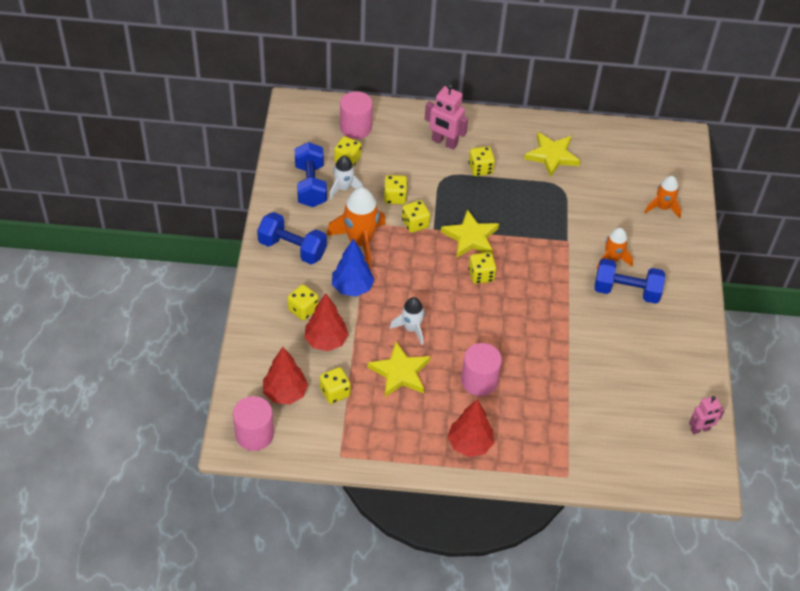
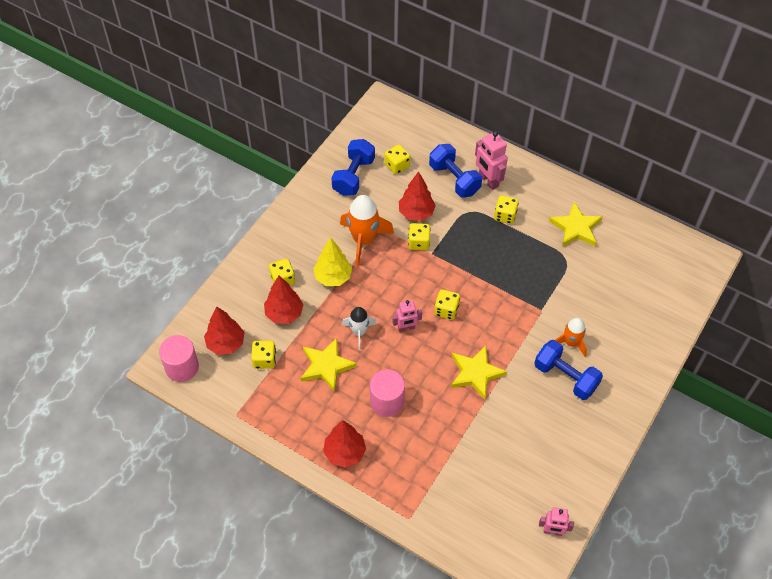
camera: 30 degrees right, 5 degrees up
(292, 248) = (306, 224): blue dumbbell -> blue dumbbell (454, 179)
(343, 188) = (379, 189): white rocket -> none
(352, 288) = (333, 277): blue tree -> yellow tree
(355, 128) = (421, 140): pink cylinder -> none
(395, 197) = (416, 213): yellow dice -> red tree
(454, 306) = (406, 328): none -> pink robot
(470, 237) = (458, 273): yellow star -> yellow star (475, 373)
(662, 207) = (648, 314): orange rocket -> none

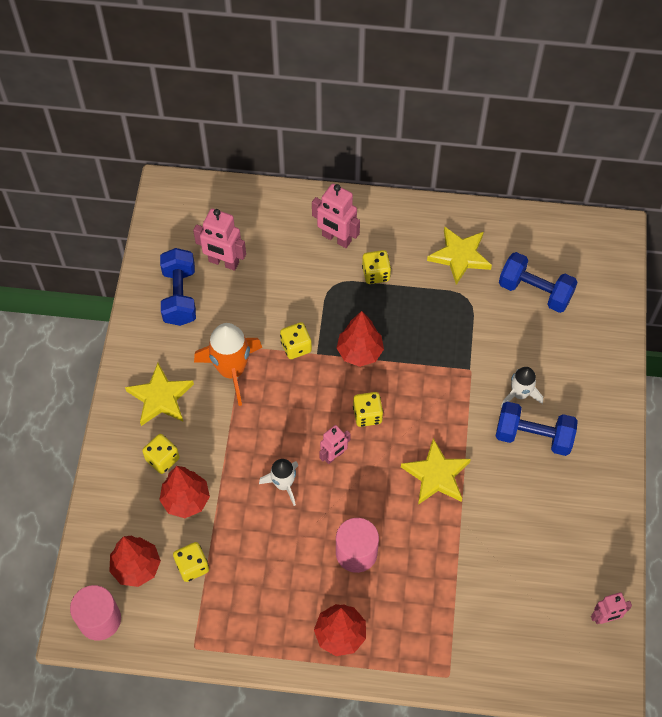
camera: 25 degrees left, 5 degrees up
(326, 366) = (267, 541): yellow star -> yellow star (160, 397)
(333, 277) = (219, 431): yellow tree -> none
(397, 165) = (223, 262): yellow dice -> pink robot
(416, 213) = (275, 311): red tree -> red tree (360, 352)
(454, 179) = (297, 252): blue dumbbell -> blue dumbbell (535, 291)
(571, 343) = (520, 394): orange rocket -> white rocket

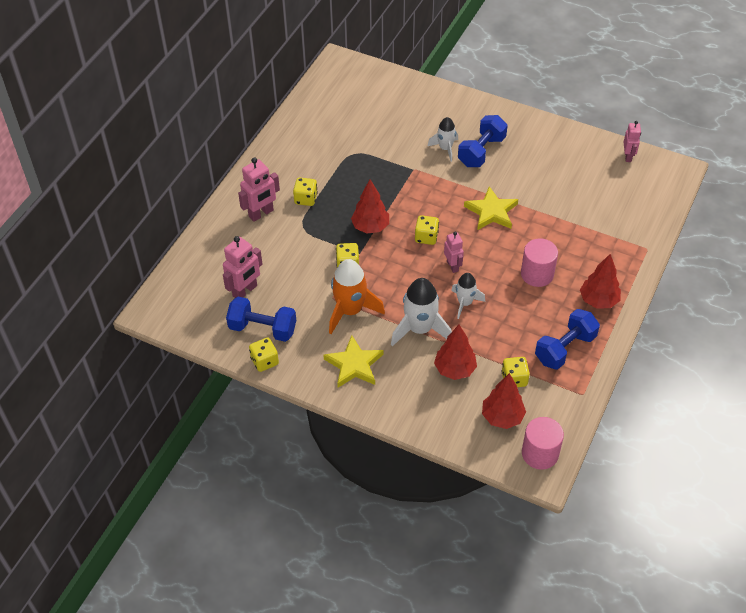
camera: 70 degrees left, 10 degrees down
(162, 459) = (412, 377): yellow dice -> yellow dice (264, 361)
(230, 448) = (420, 329): none -> white rocket
(460, 256) = (315, 147): yellow star -> none
(535, 291) = (366, 116): blue dumbbell -> blue dumbbell (565, 348)

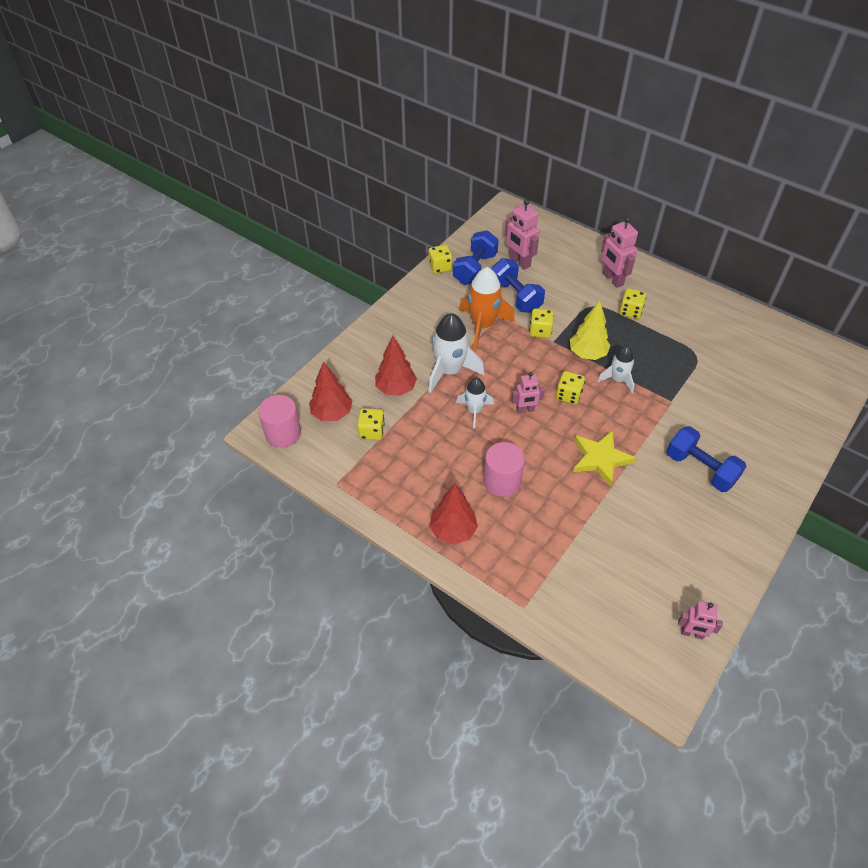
camera: 100 degrees right, 0 degrees up
(354, 365) = (421, 320): yellow star -> none
(370, 227) = (587, 354): red tree -> yellow tree
(445, 148) = (705, 435): white rocket -> white rocket (617, 380)
(565, 348) = (396, 483): blue dumbbell -> blue dumbbell (516, 296)

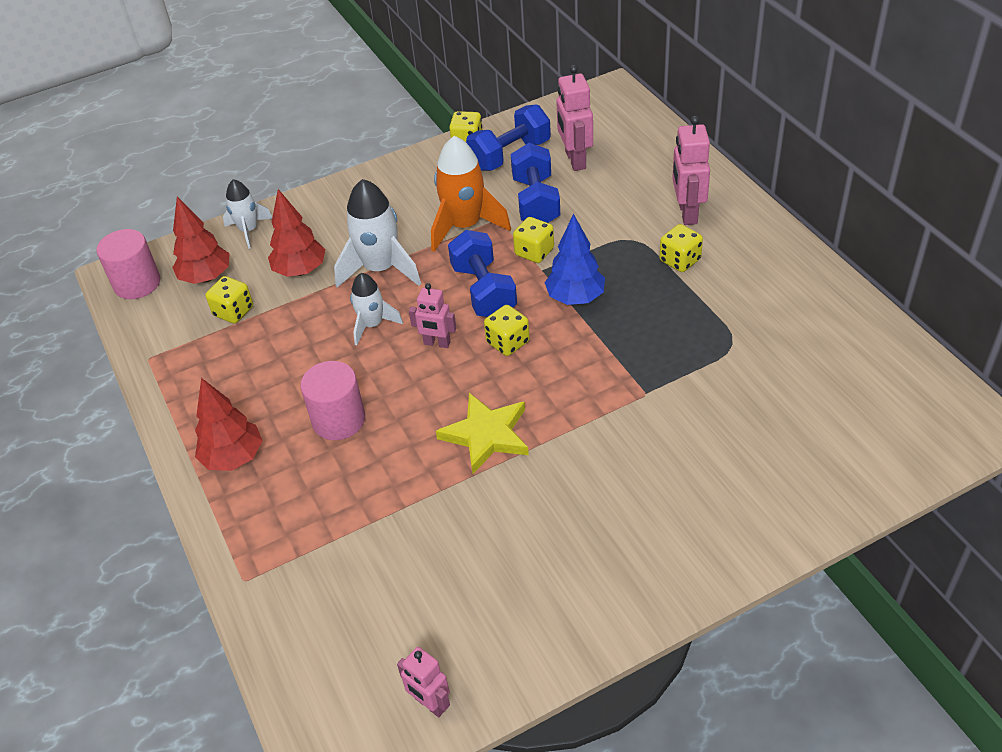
camera: 30 degrees right, 5 degrees down
(587, 354) = (575, 298): yellow tree -> blue tree
(617, 380) = (591, 343): white rocket -> white rocket (249, 230)
(700, 469) = (616, 495): blue dumbbell -> blue dumbbell (483, 291)

